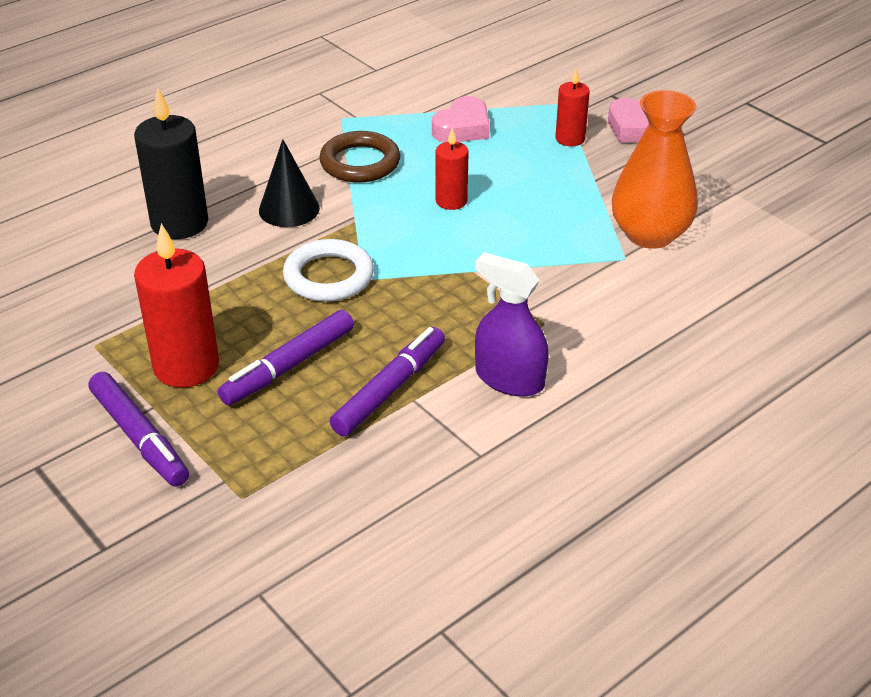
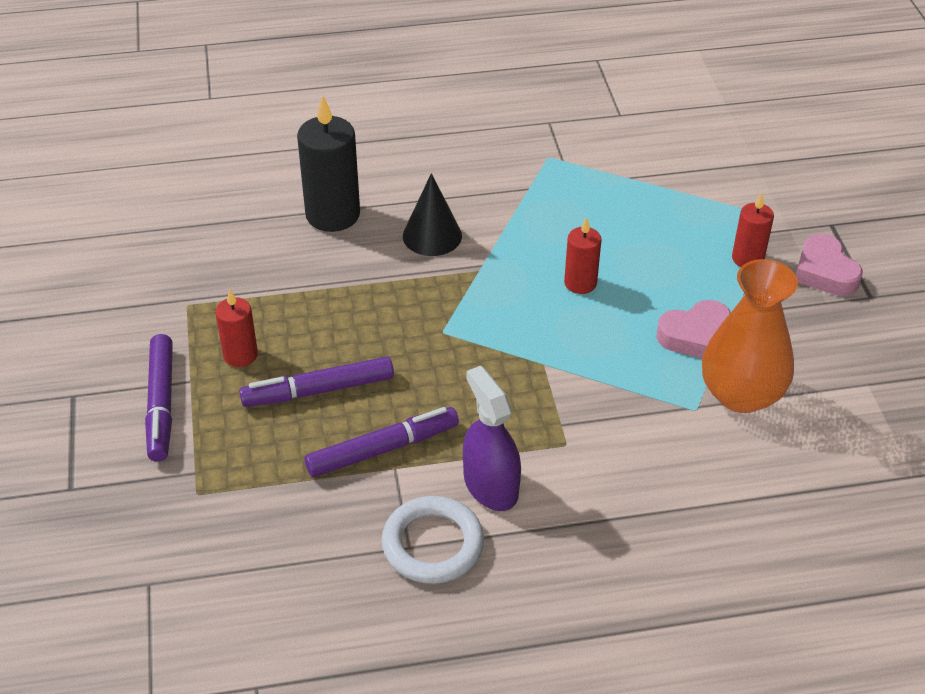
camera: 30 degrees right, 5 degrees up
(186, 366) = (240, 355): red candle -> red candle, size x0.57
(328, 276) = (415, 317): white ring -> white ring (433, 544)
(360, 162) = (529, 211): brown ring -> none
(462, 128) = (652, 208): pink heart -> pink heart (695, 336)

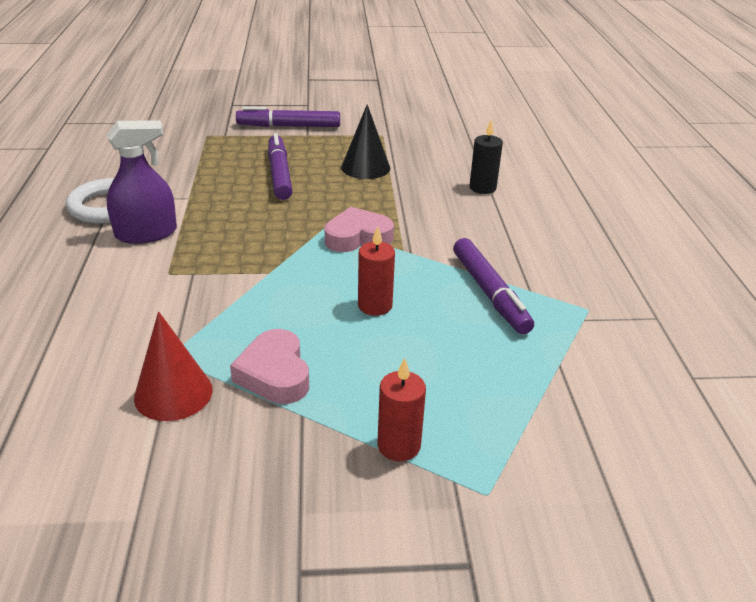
camera: 95 degrees right, 10 degrees down
(240, 355) = (326, 150): red candle -> none
(333, 215) = (482, 188): black candle -> black candle, size x0.57
(382, 449) = (209, 194): purple marker -> purple marker (489, 293)
(432, 235) = (453, 230): black cone -> black cone (365, 167)
(741, 394) = (173, 393): orange vase -> red cone
(824, 272) = (360, 525): pink heart -> pink heart (357, 237)

